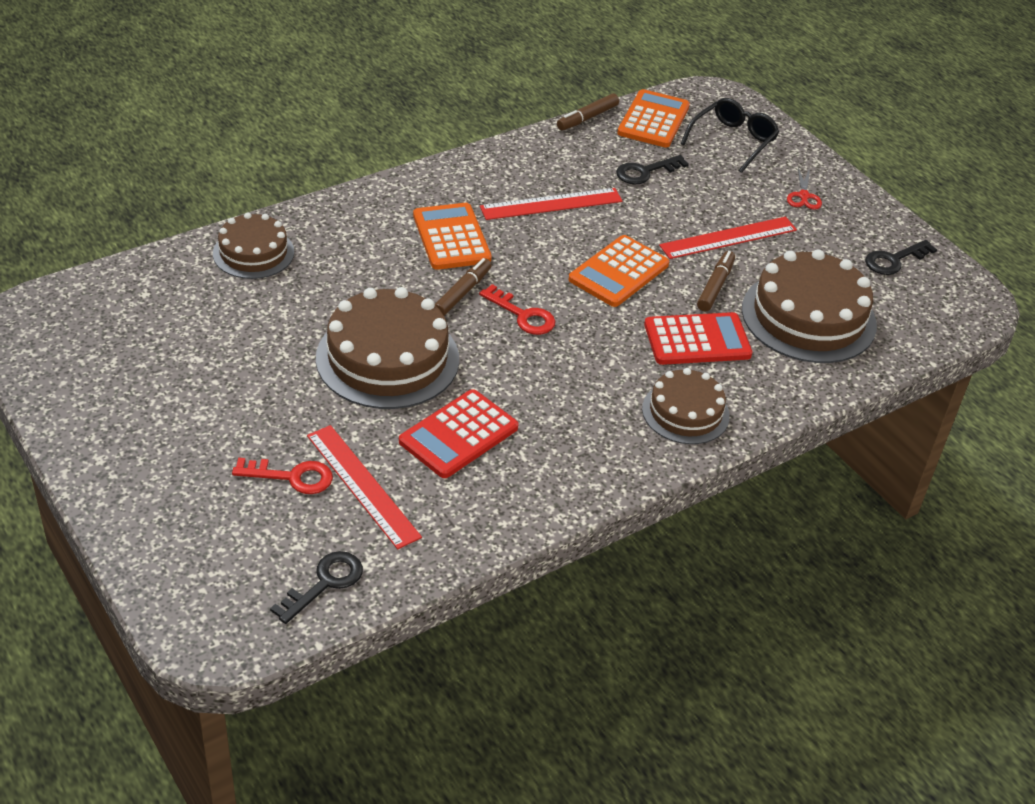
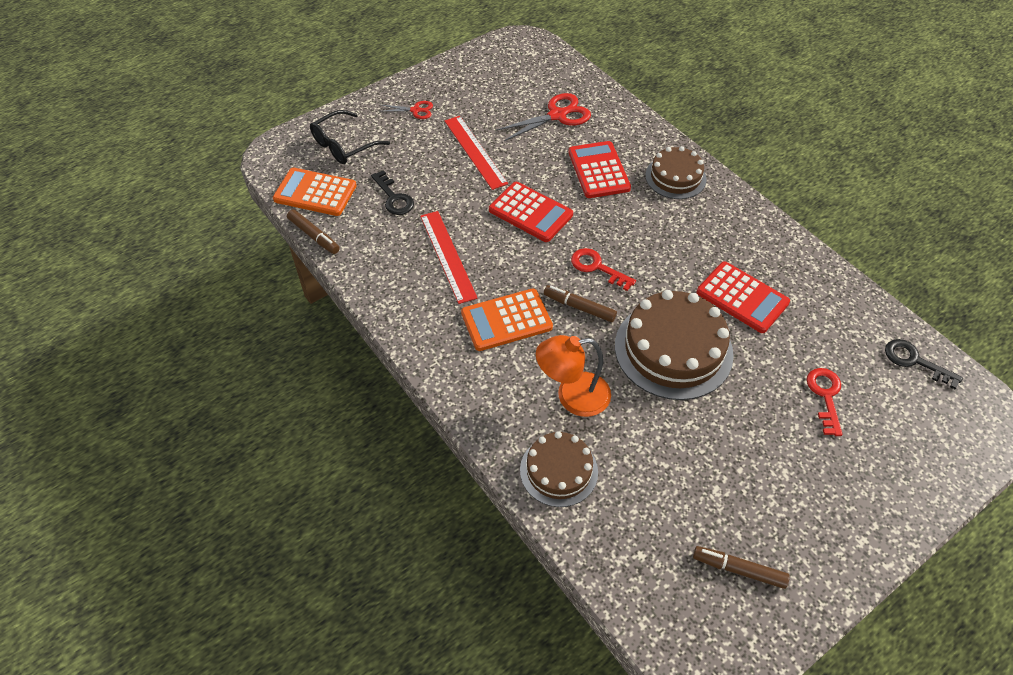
camera: 90 degrees left, 10 degrees up
(340, 272) = (572, 396): none -> orange lamp
(362, 485) = (815, 350): red ruler -> none
(523, 315) = (597, 267): red key -> red key turned 90 degrees counterclockwise
(619, 272) = (530, 212): orange calculator -> red calculator
(715, 286) = (535, 160): brown marker -> brown marker (738, 570)
(733, 141) = (344, 145): black glasses -> black glasses turned 75 degrees counterclockwise
(808, 317) = (558, 115): brown cake -> red scissors
(894, 260) = (485, 72): black key -> none

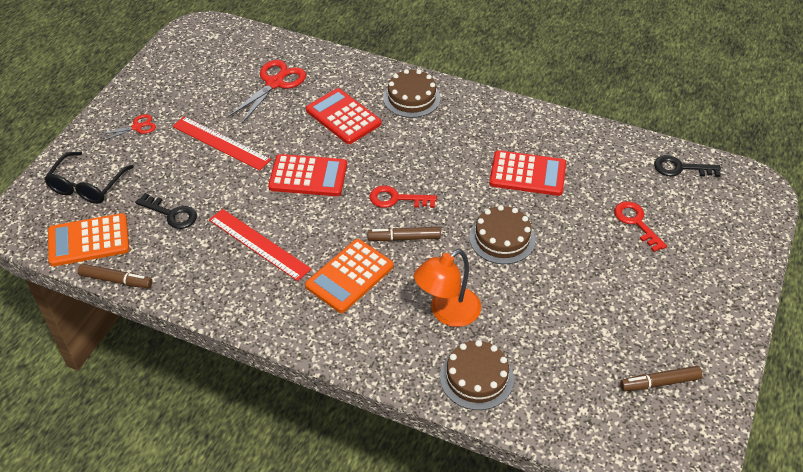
camera: 30 degrees left, 5 degrees down
(673, 349) = (502, 238): brown cake -> brown cake, size x0.60

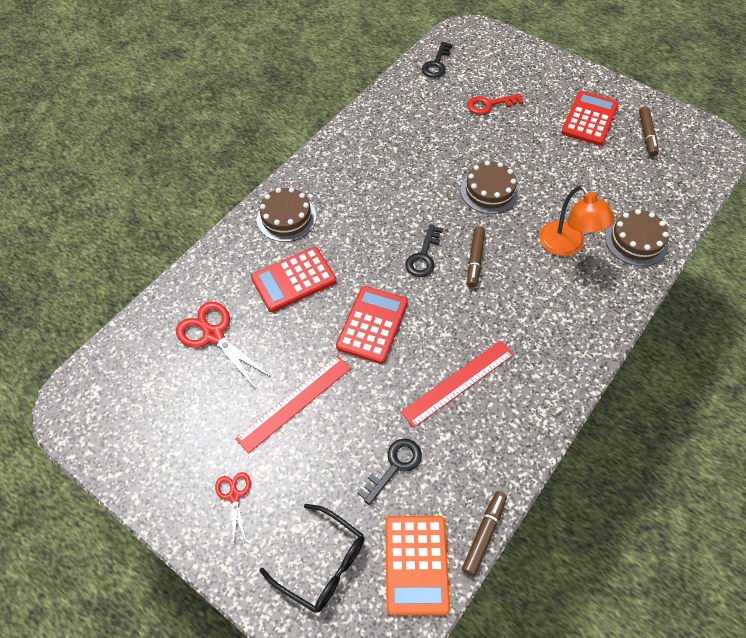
camera: 75 degrees left, 10 degrees up
(349, 276) = (514, 310): orange calculator -> none
(396, 199) = (423, 256): red key -> black key
(527, 174) = (417, 156): red calculator -> red calculator (589, 119)

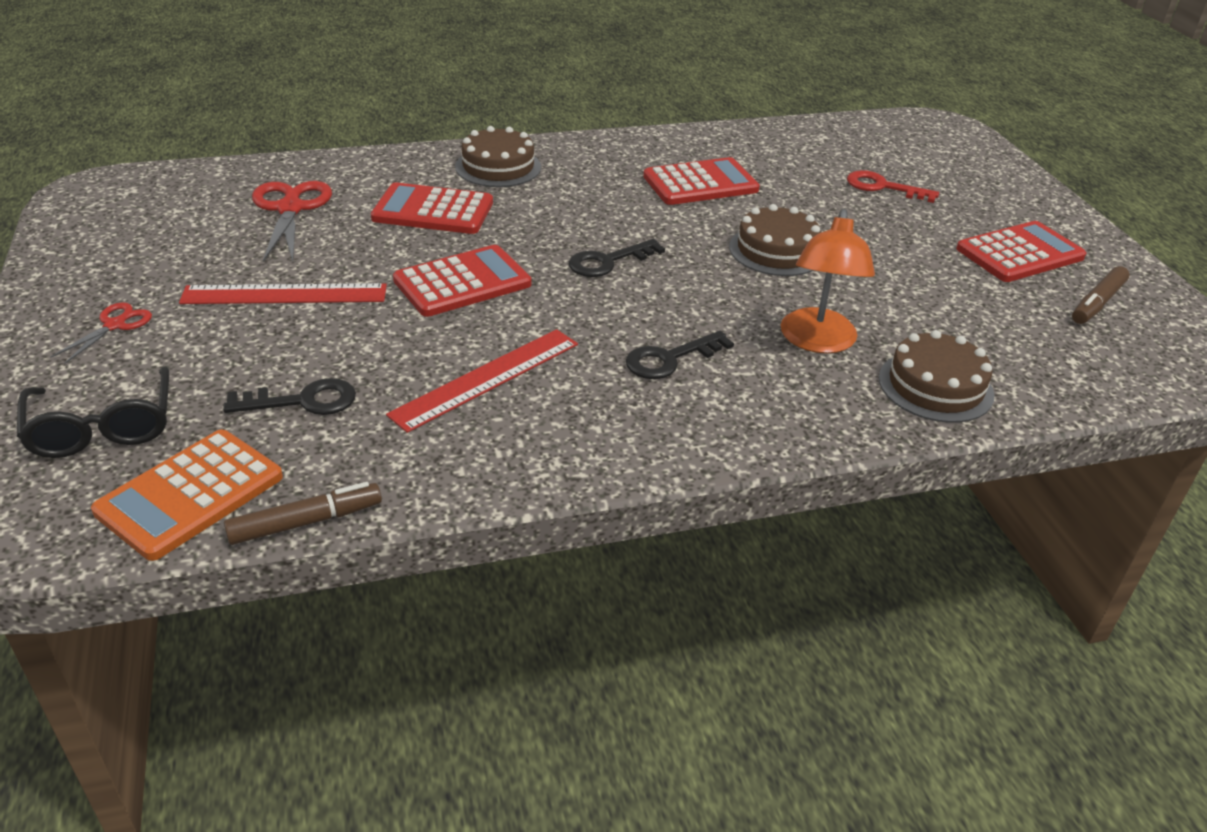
camera: 35 degrees right, 20 degrees down
(403, 160) = (700, 183): none -> red calculator
(437, 64) = (858, 133): black key -> black key (670, 359)
(458, 383) = (486, 378): red ruler -> red ruler turned 45 degrees counterclockwise
(475, 260) = (669, 294): brown marker -> none

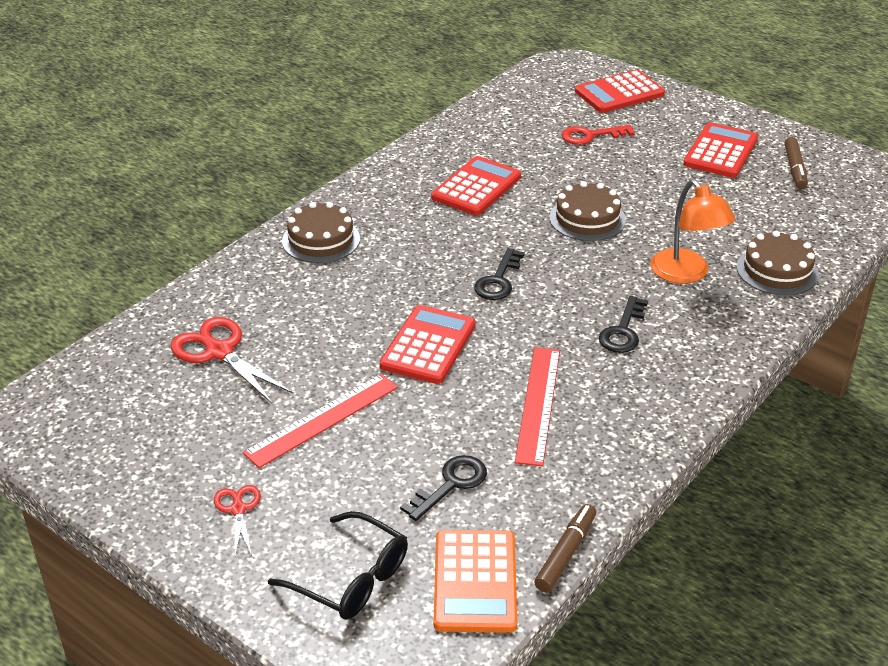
camera: 35 degrees left, 0 degrees up
(433, 211) = (327, 300): red calculator -> red calculator (619, 93)

